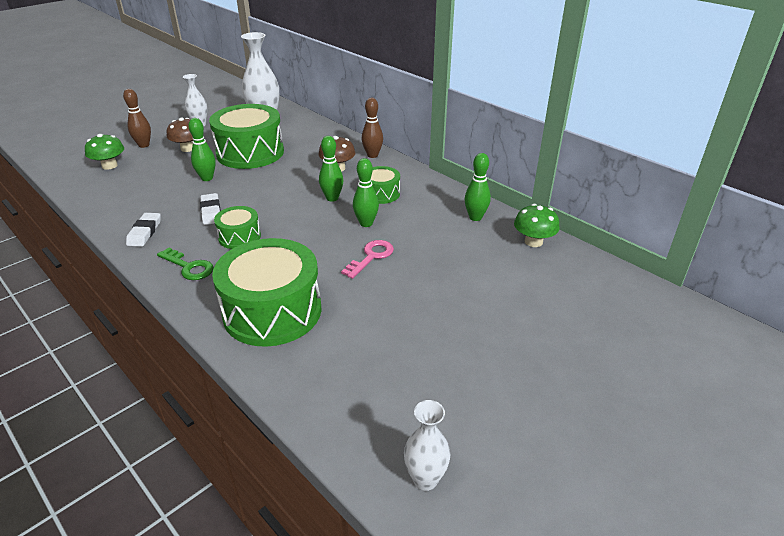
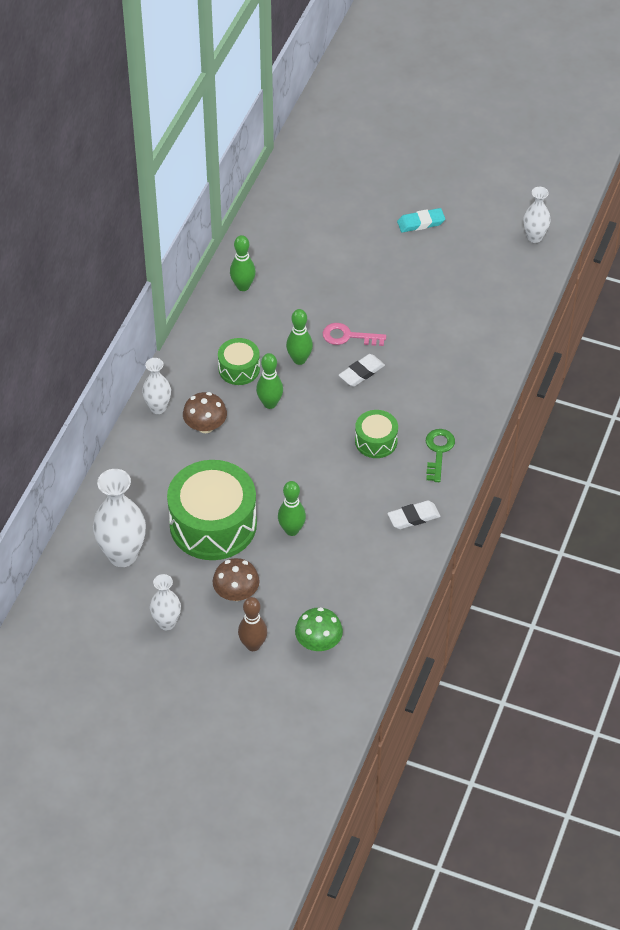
camera: 115 degrees left, 15 degrees up
(211, 212) = (350, 487): white eraser -> white eraser (361, 372)
(272, 311) = (453, 368): green drum -> none
(372, 155) = (158, 408): brown bowling pin -> white vase
(509, 364) = (421, 223): none -> turquoise eraser
(533, 242) = (261, 239): green mushroom -> none

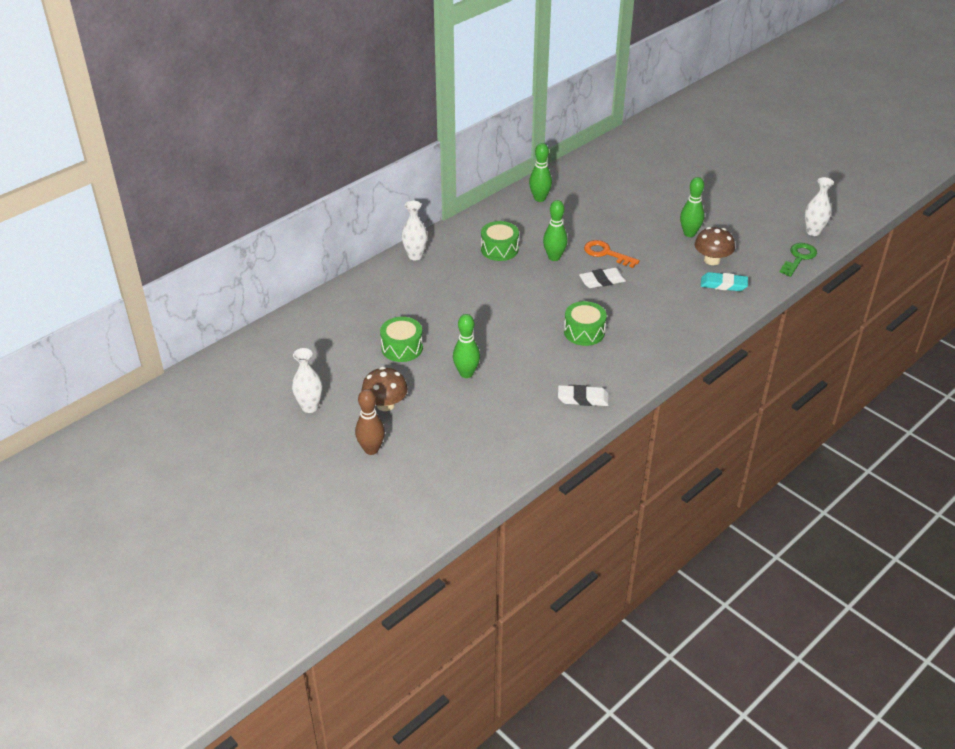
camera: 25 degrees right, 10 degrees down
(122, 555) = (311, 346): white vase -> none
(205, 426) = (444, 279): brown mushroom -> brown mushroom (712, 260)
(213, 524) = (402, 348): green drum -> green drum, size x0.50
(270, 403) = (509, 279): green bowling pin -> green bowling pin (689, 233)
(318, 642) = (431, 468): green mushroom -> none
(348, 336) = (606, 253): pink key -> orange key
(421, 223) = (716, 197): turquoise eraser -> turquoise eraser (723, 285)
(438, 451) = (636, 356): green key -> green key (799, 258)

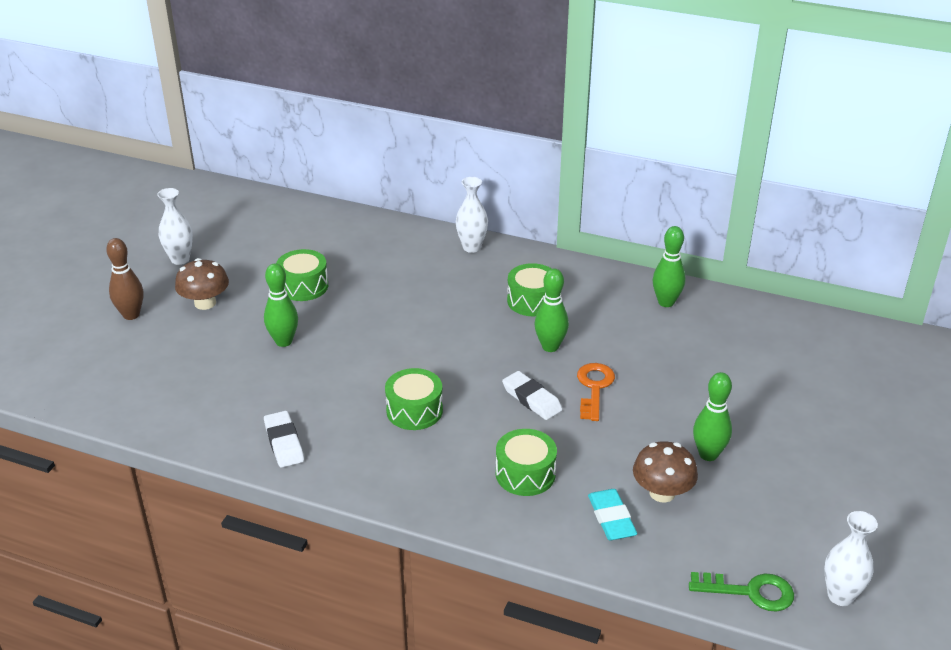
camera: 65 degrees right, 5 degrees down
(670, 304) = (525, 474): none -> green drum

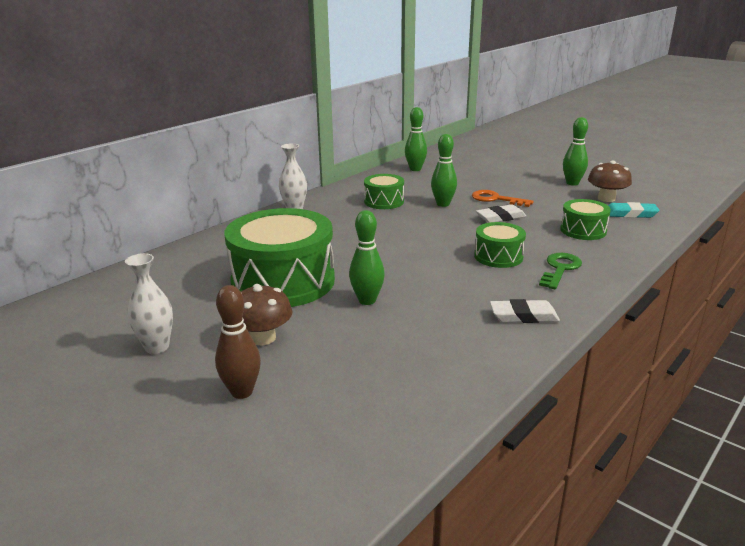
camera: 70 degrees left, 10 degrees down
(303, 286) = (283, 281): green drum -> green drum, size x1.99
(750, 592) = (692, 193): green key -> green key (560, 269)
(840, 596) = (691, 177): white vase -> none

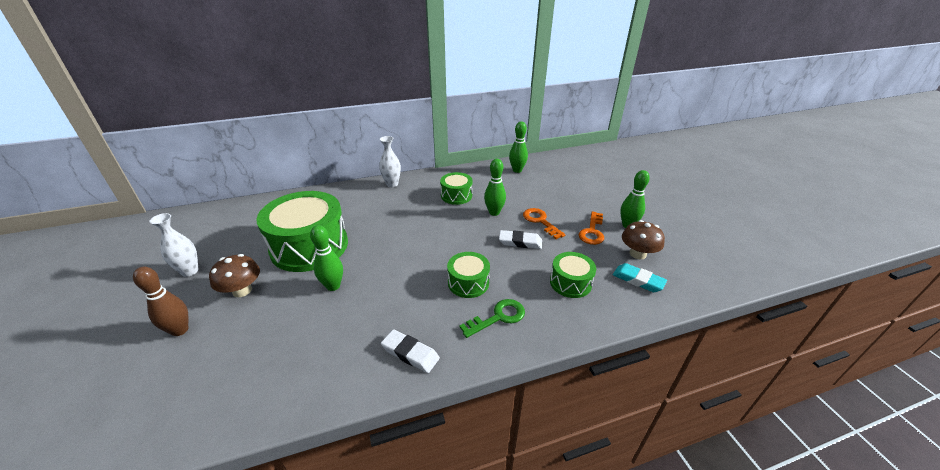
camera: 30 degrees right, 10 degrees up
(550, 194) = (592, 231): none -> orange key

